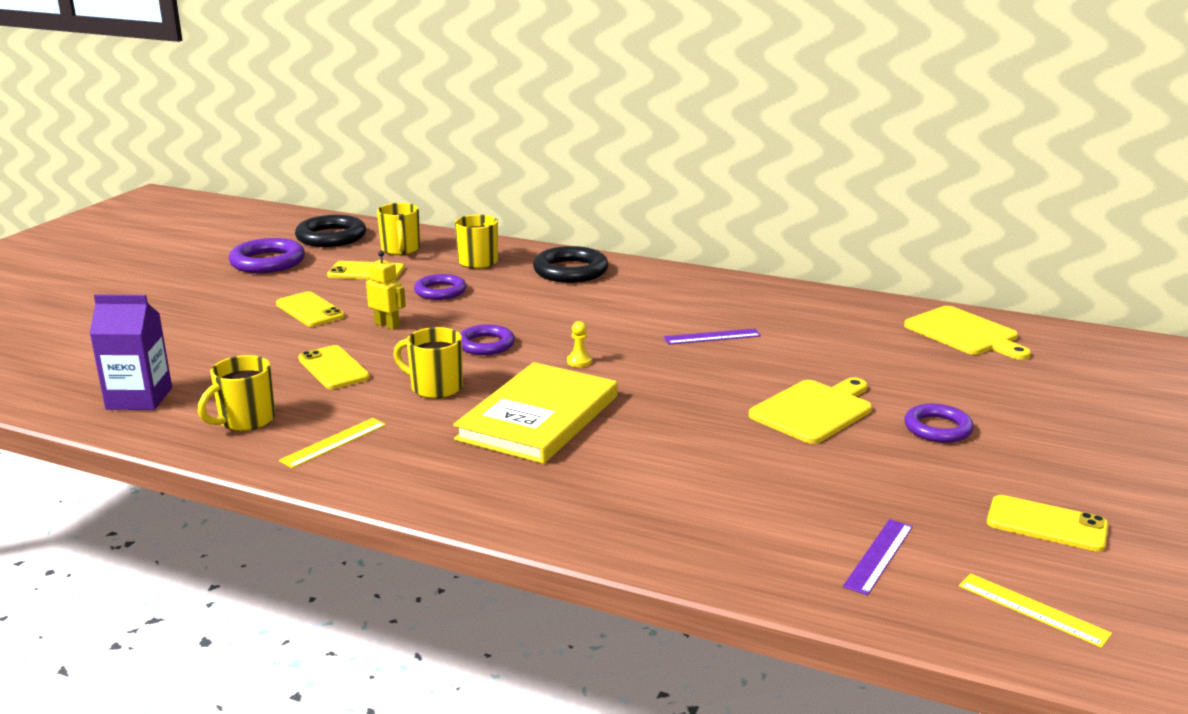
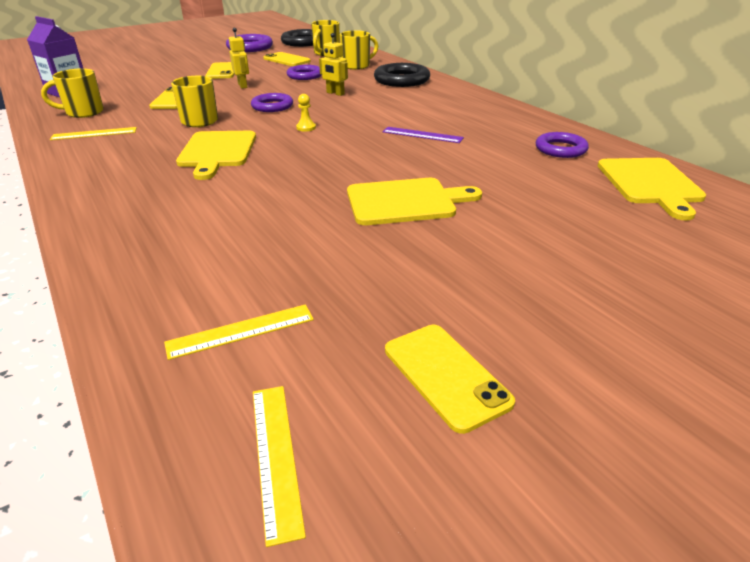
camera: 35 degrees right, 10 degrees up
(527, 308) = (335, 93): none -> yellow robot
(538, 417) = (217, 151): yellow book -> yellow cutting board
(879, 556) = (241, 331): purple ruler -> yellow ruler
(937, 428) = (488, 248): purple ring -> purple ring (560, 149)

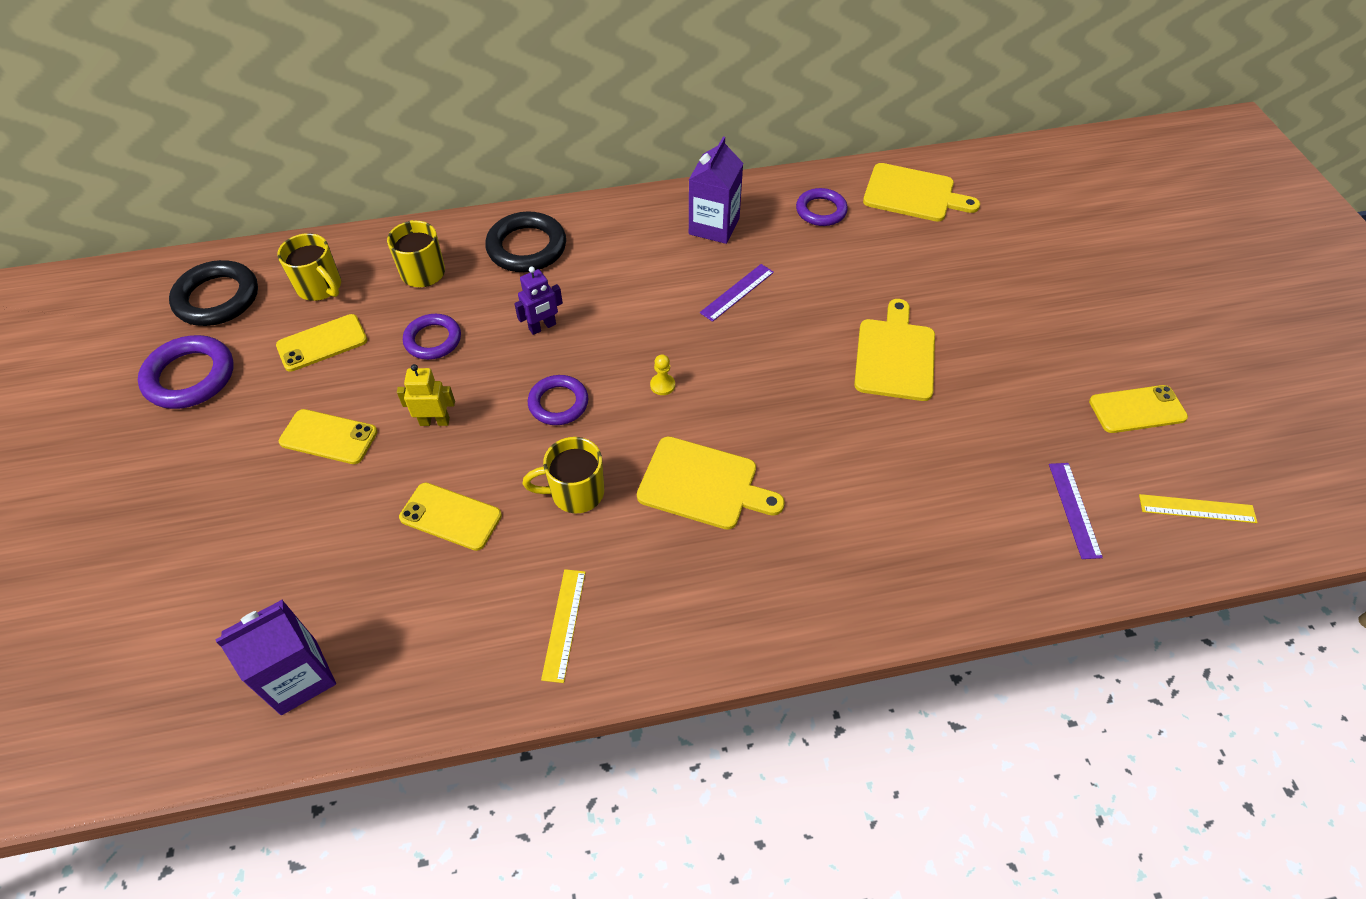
camera: 70 degrees left, 20 degrees up
(83, 112) = (447, 644): yellow mug -> none
(241, 331) = (1074, 509): yellow ruler -> purple ruler
(335, 93) = (542, 327): yellow robot -> purple robot
(487, 118) = (714, 226): none -> purple carton

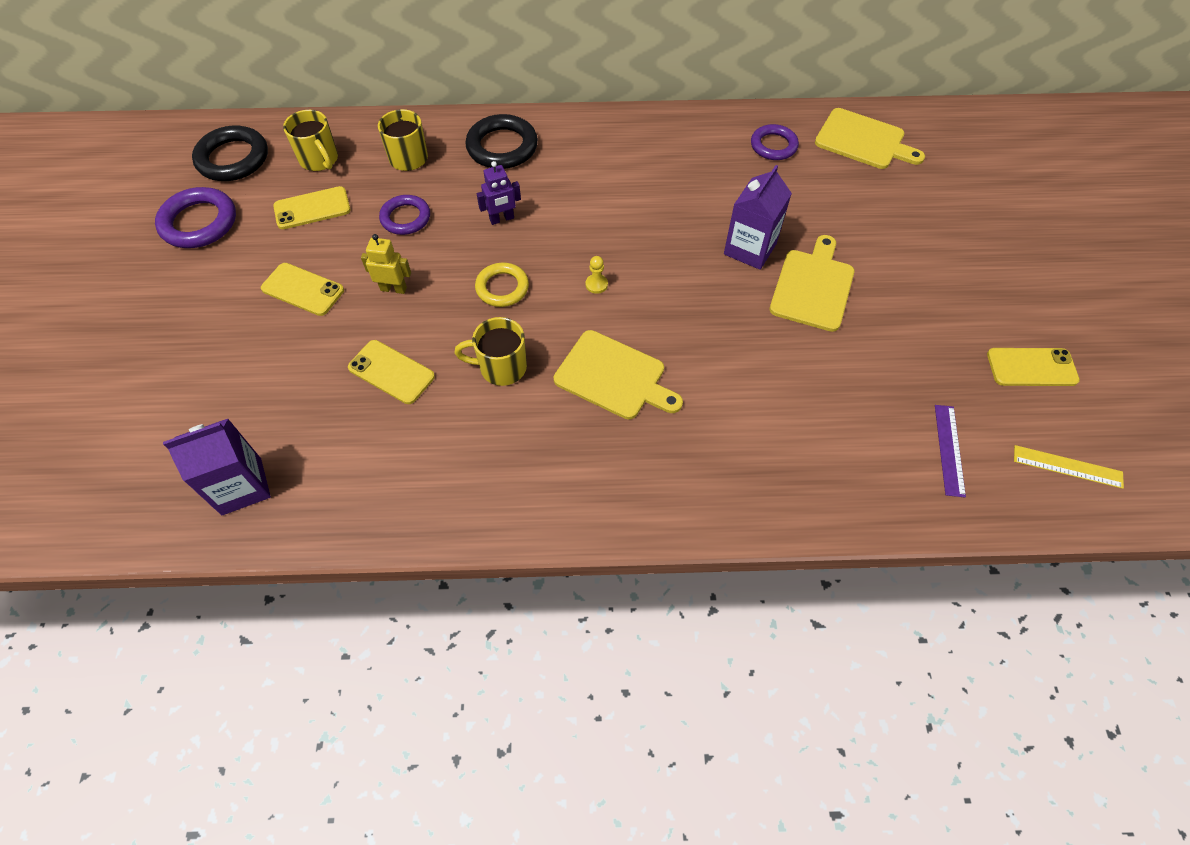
camera: 10 degrees right, 5 degrees up
(558, 403) = (502, 288): purple ring -> yellow ring
(564, 624) = (469, 478): yellow ruler -> none
(714, 226) = (672, 148): purple carton -> purple carton (750, 249)
(737, 292) = (680, 210): purple ruler -> none

